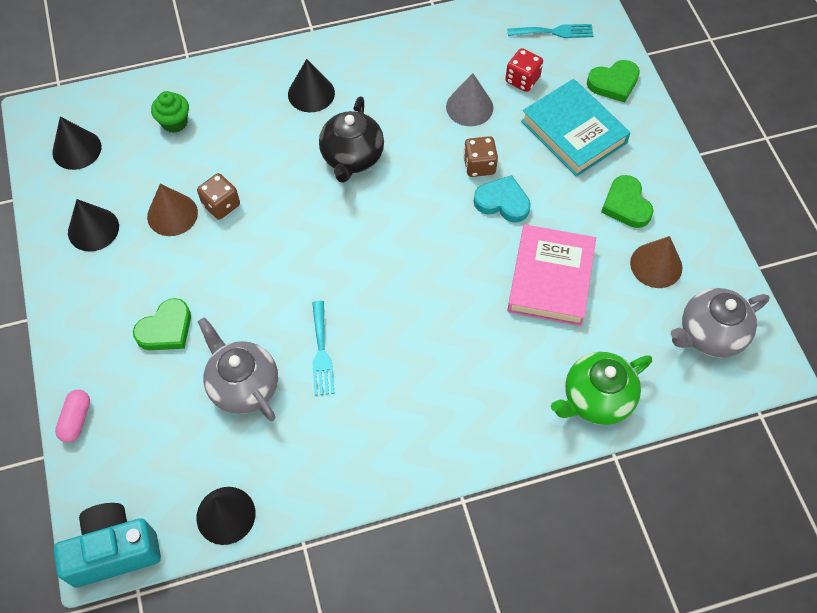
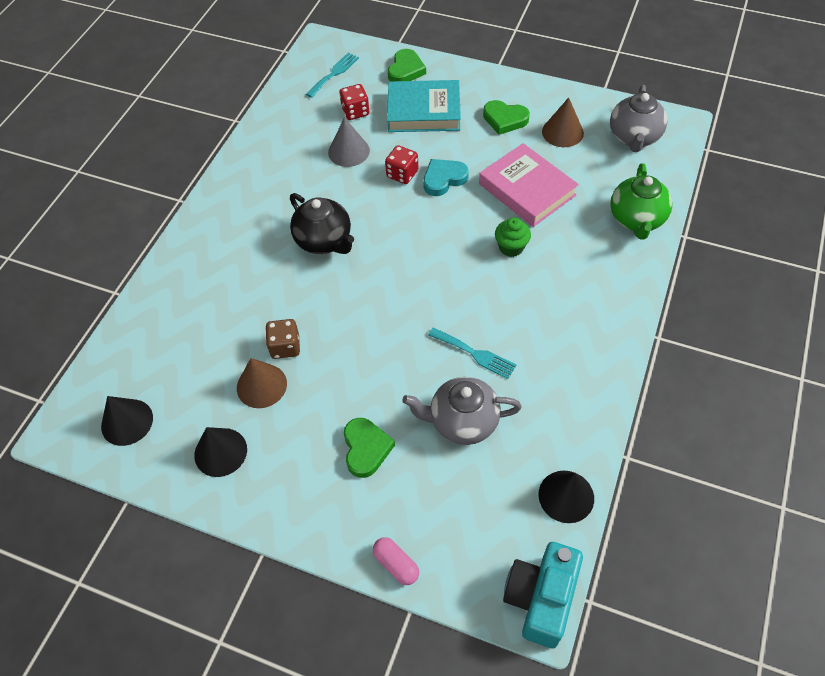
camera: 50 degrees left, 5 degrees down
(174, 122) = (174, 336): green cupcake -> green cupcake (511, 247)
(311, 93) = (241, 233): black cone -> none
(479, 165) = (402, 174): brown dice -> red dice

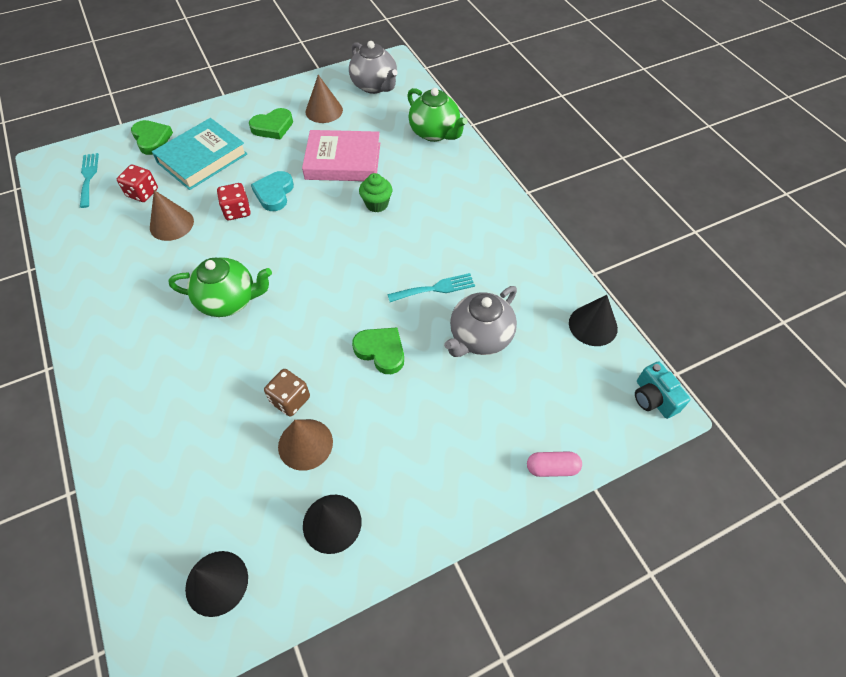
camera: 50 degrees left, 0 degrees up
(324, 241) = (229, 300): black teapot -> green teapot
(349, 151) = (171, 224): grey cone -> brown cone
(366, 449) = (439, 414): green heart -> green heart (381, 351)
(540, 598) = (653, 398): turquoise camera -> turquoise camera, size x0.63

